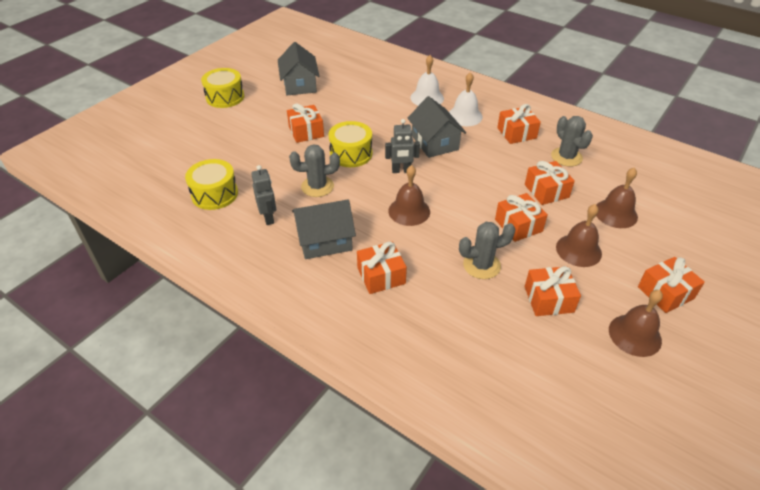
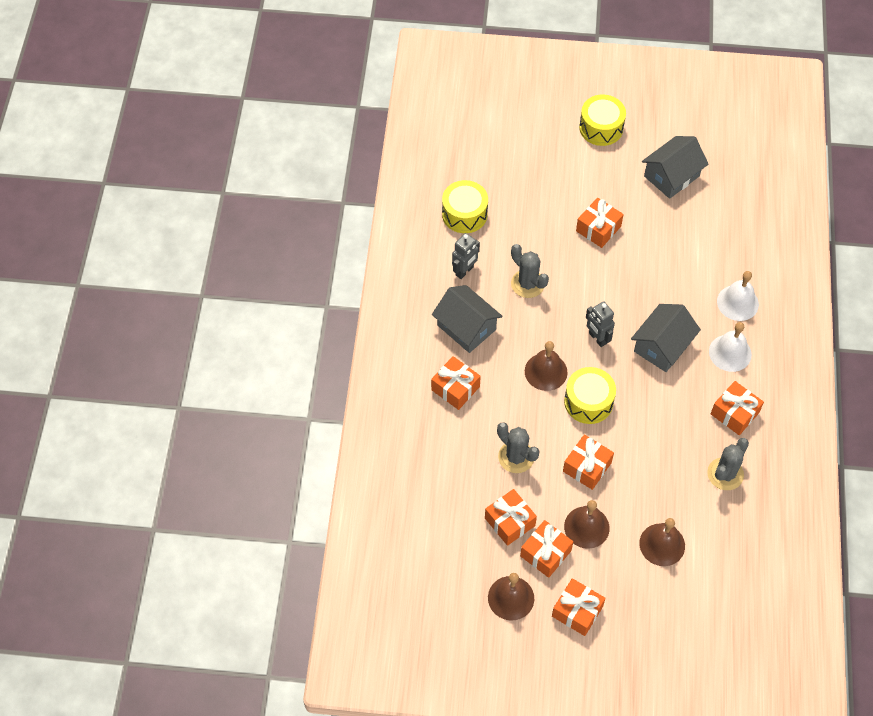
camera: 60 degrees right, 15 degrees up
(351, 154) = (592, 284): yellow drum -> yellow drum (588, 402)
(546, 191) = (654, 473): orange gift -> orange gift (545, 553)

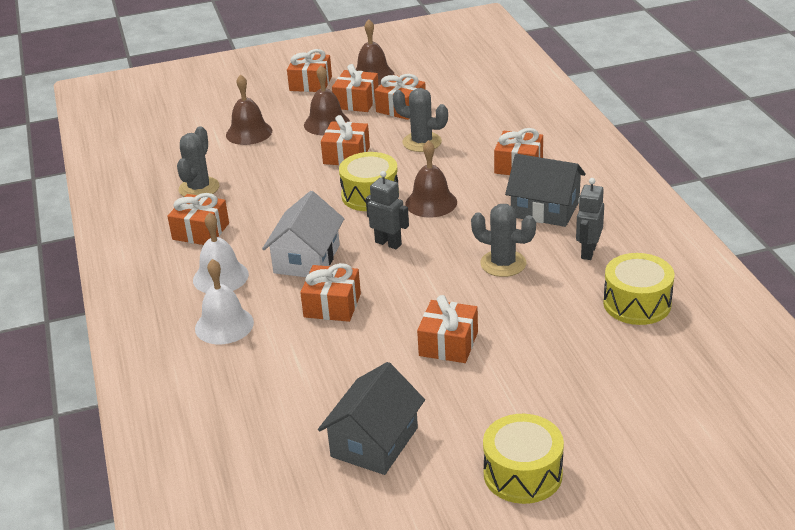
camera: 160 degrees right, 25 degrees down
(659, 292) = (332, 305): none -> orange gift
(662, 346) = (306, 259): grey house -> white house

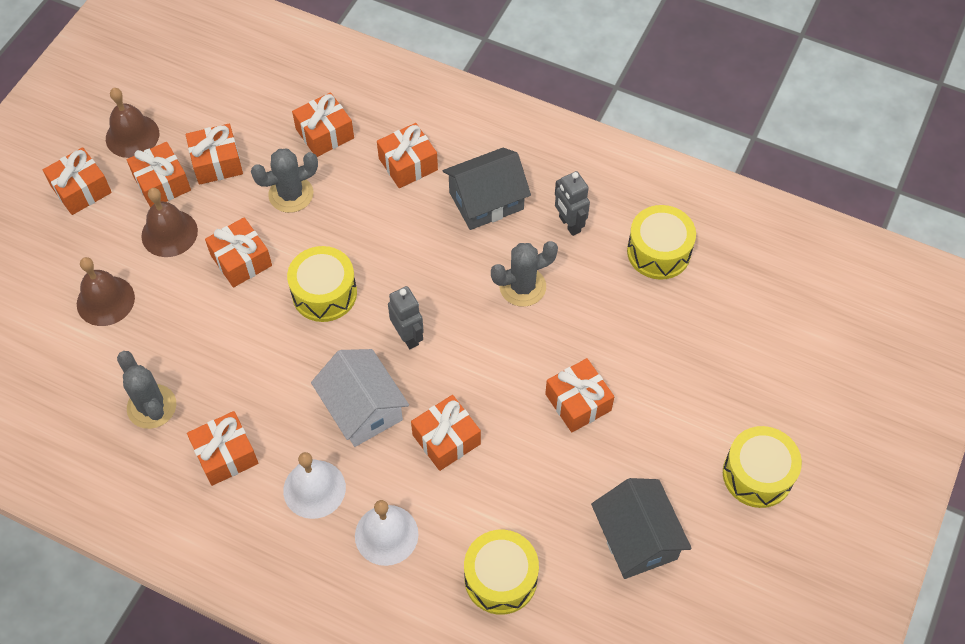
camera: 50 degrees left, 25 degrees up
(254, 395) = (500, 578): none -> yellow drum
(388, 243) = (408, 336): grey robot -> grey robot turned 75 degrees clockwise
(431, 203) = (387, 262): brown bell -> none
(486, 126) = (325, 133): none -> orange gift

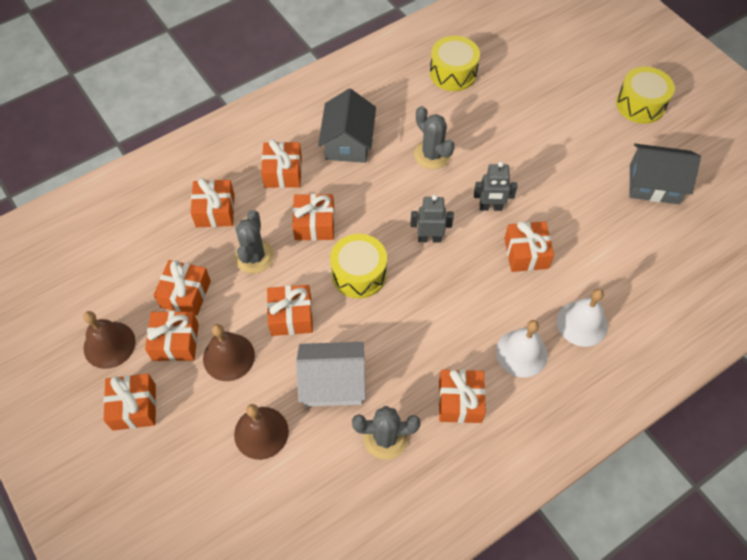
camera: 60 degrees left, 0 degrees up
(362, 408) = (472, 293): white house -> white house (333, 383)
(500, 578) = (648, 270): yellow drum -> none
(522, 287) = (432, 155): grey cactus -> grey cactus turned 45 degrees counterclockwise
(569, 224) = (400, 107): grey robot -> grey robot (490, 207)
(578, 402) = (539, 167): orange gift -> orange gift (314, 224)

